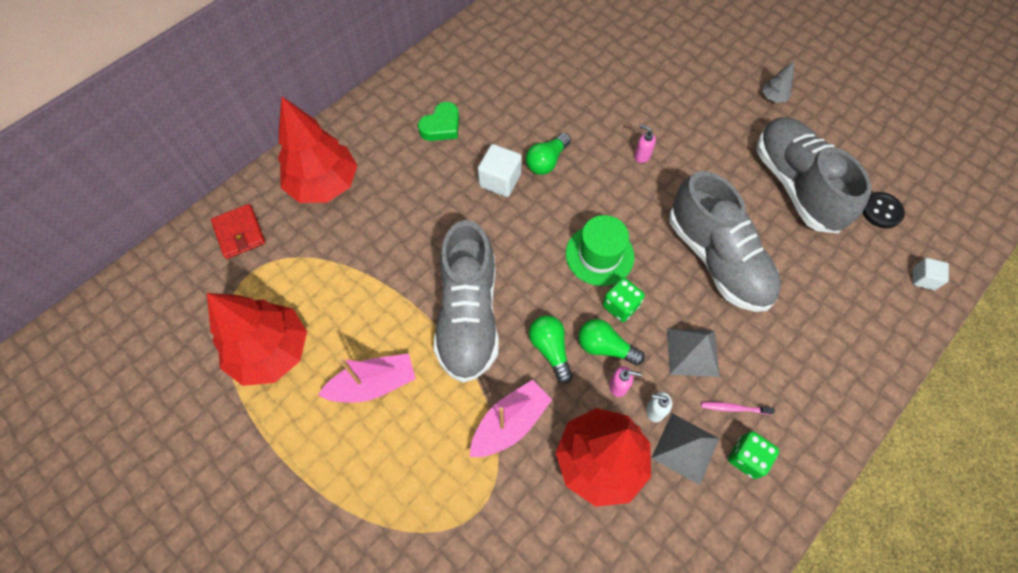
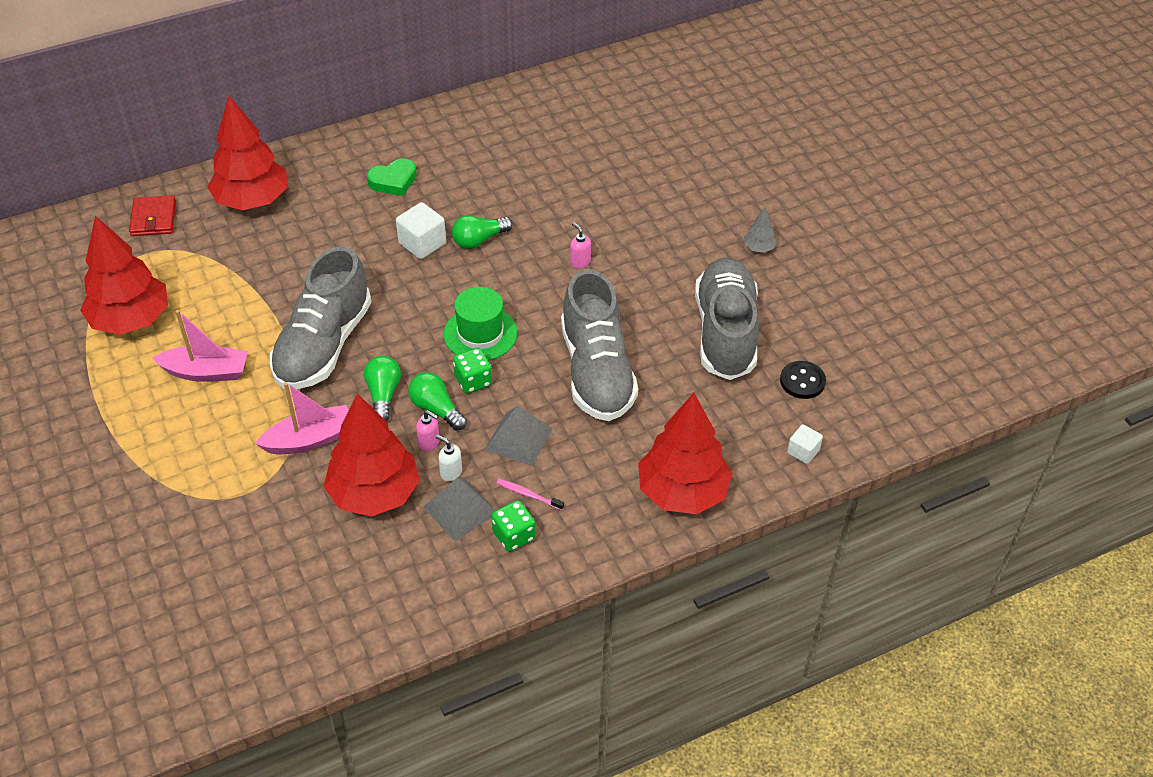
camera: 20 degrees right, 15 degrees down
(856, 355) = (682, 492): none -> red tree

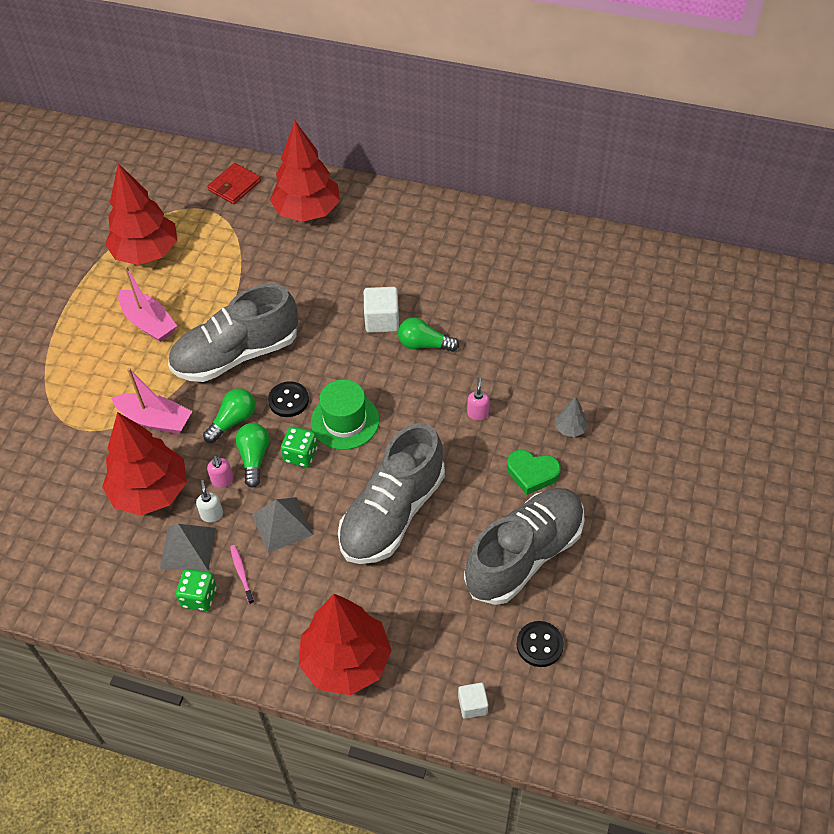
camera: 45 degrees right, 5 degrees up
(393, 181) = (415, 256): green heart -> green heart (532, 473)
(413, 349) = (288, 400): none -> black button
(759, 248) = (633, 502): grey tree -> grey tree (570, 429)

